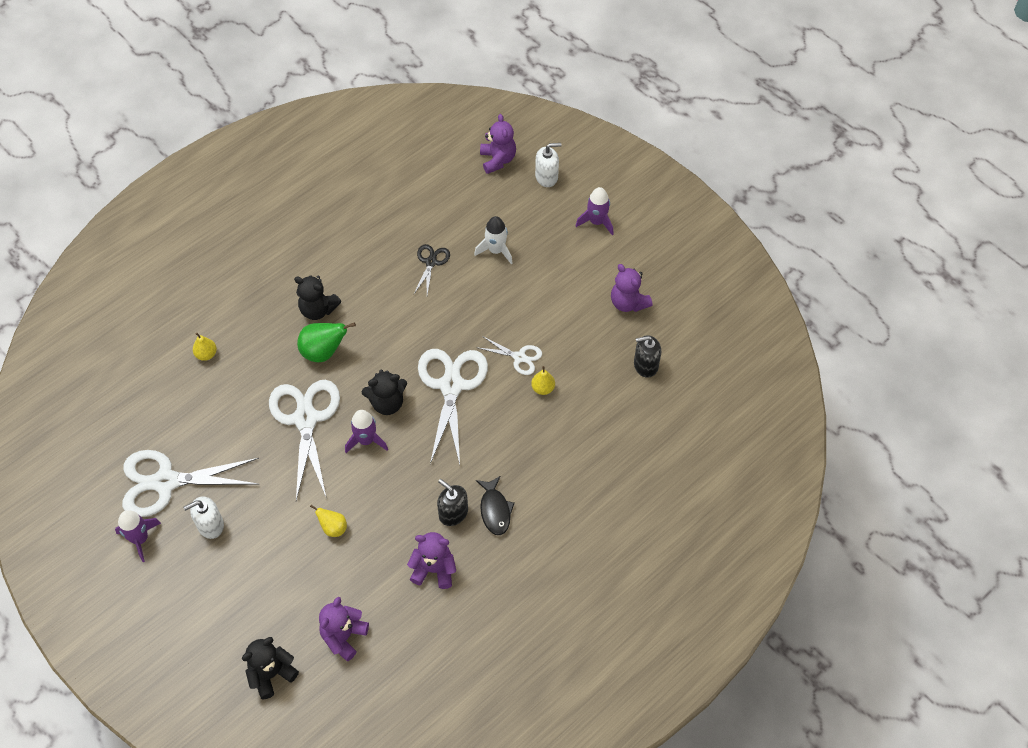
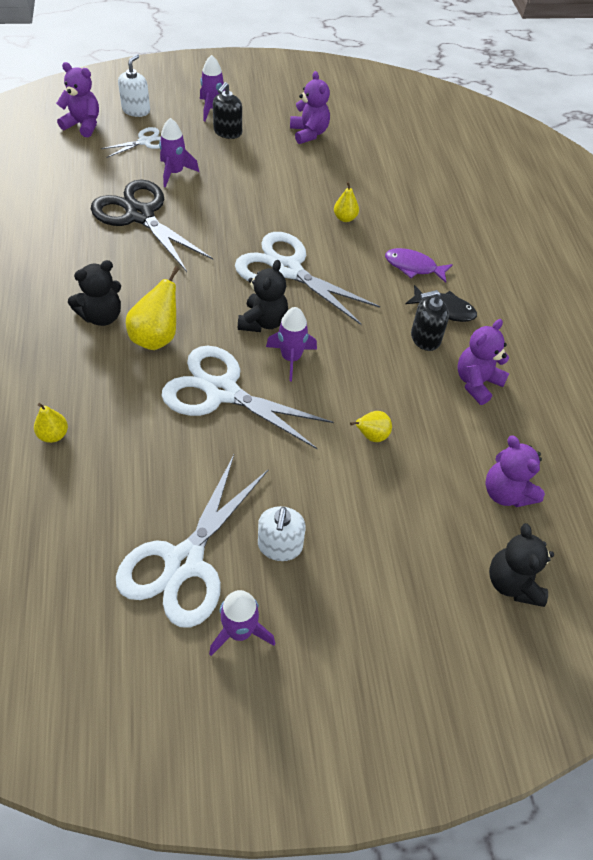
camera: 60 degrees left, 5 degrees down
(324, 352) = (156, 337): green pear -> yellow pear
(431, 262) = (139, 215): black scissors -> black scissors, size x2.00
(496, 250) = (175, 173): white rocket -> purple rocket
(519, 357) = (300, 215): white scissors -> white scissors (145, 141)
(526, 465) = (413, 267): none -> purple fish
(628, 303) = (309, 133): purple teddy bear -> purple teddy bear turned 105 degrees counterclockwise
(645, 365) = (377, 155): black soap dispenser -> black soap dispenser (227, 132)

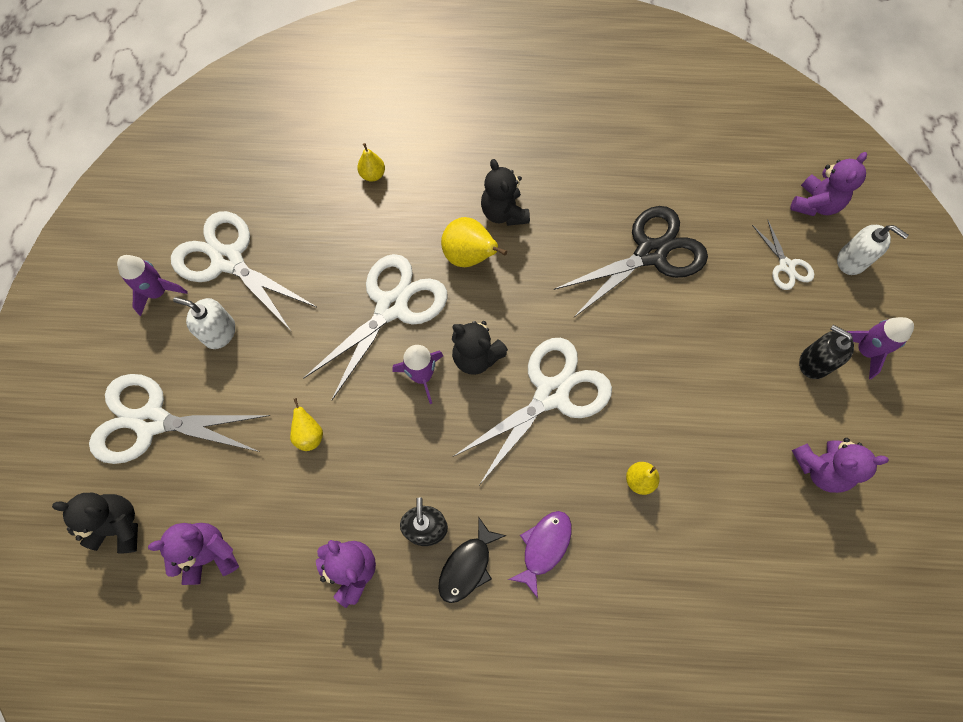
camera: 105 degrees right, 15 degrees up
(175, 173) = (726, 294): purple rocket -> none
(399, 587) = (151, 422): none -> white scissors

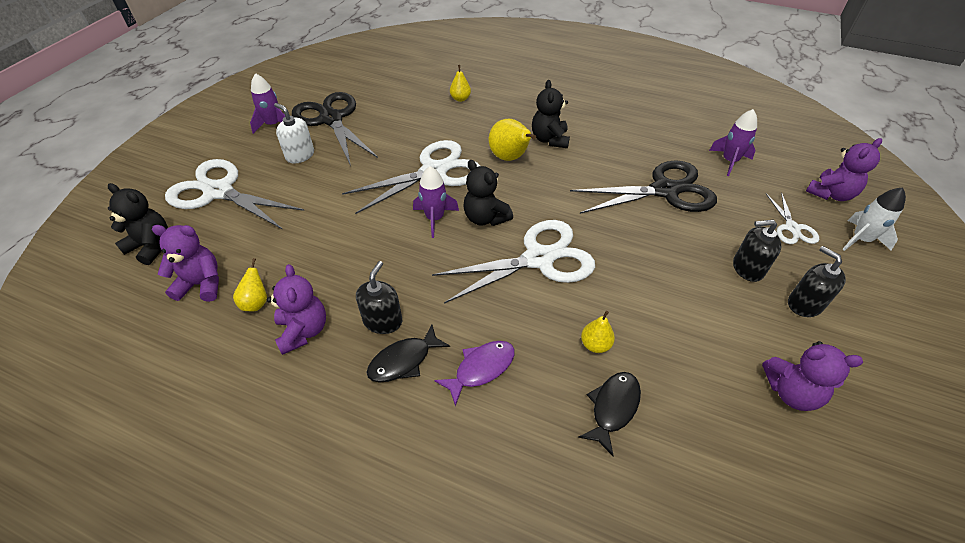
camera: 20 degrees right, 20 degrees down
(227, 260) = (331, 119): white scissors -> black scissors
(309, 435) = (326, 231): yellow pear -> yellow pear (256, 303)
(675, 543) = (613, 408): none -> black fish
(755, 335) = (747, 268): none -> black soap dispenser
(851, 260) = (860, 240): white soap dispenser -> white rocket
(864, 350) = (862, 309): purple rocket -> purple rocket (729, 161)

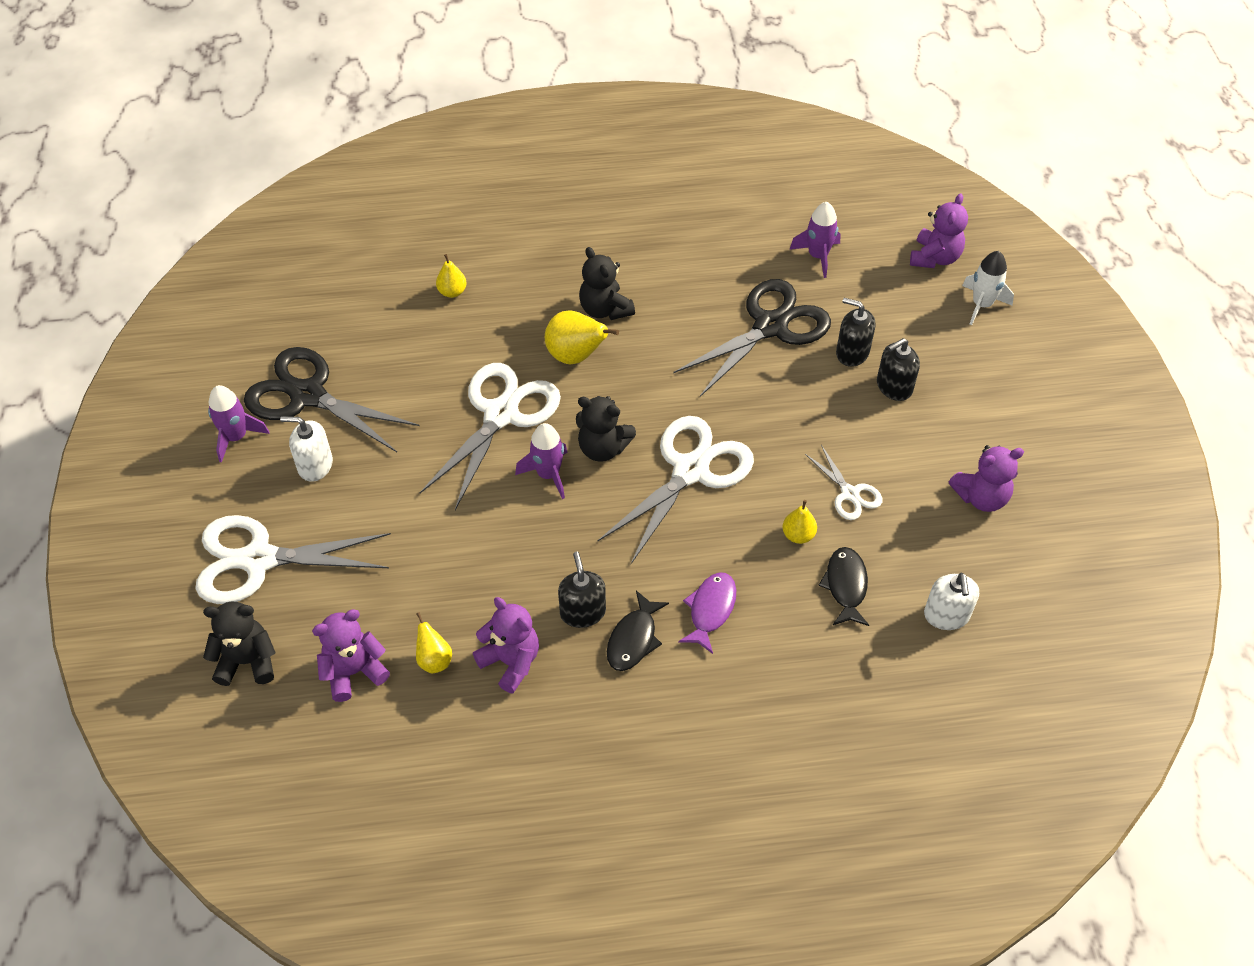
camera: 30 degrees left, 5 degrees up
(700, 488) = (946, 615): none -> white soap dispenser
(792, 228) = (915, 319): white scissors -> white scissors (850, 494)
(804, 304) = (959, 403): black soap dispenser -> black soap dispenser (852, 352)

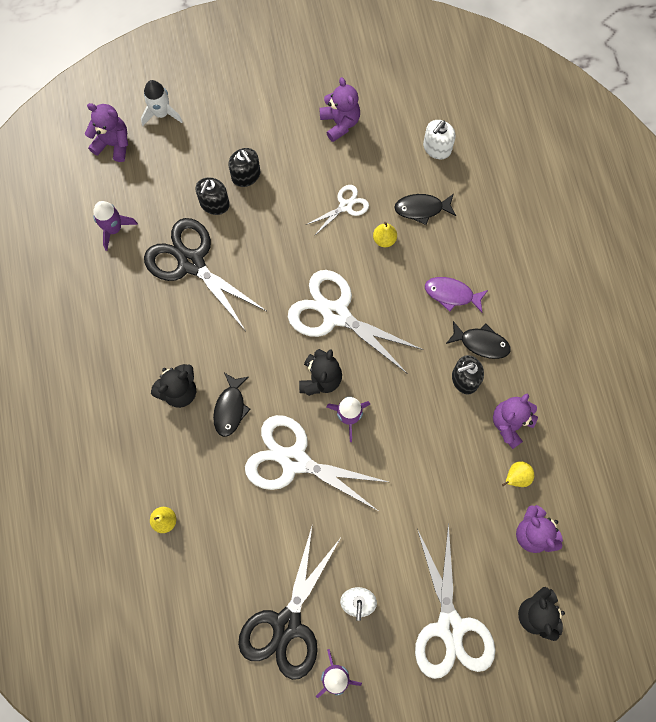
camera: 95 degrees left, 20 degrees up
(576, 356) = (230, 408): yellow pear -> black fish
(946, 615) = (437, 148): white soap dispenser -> white soap dispenser turned 135 degrees clockwise

